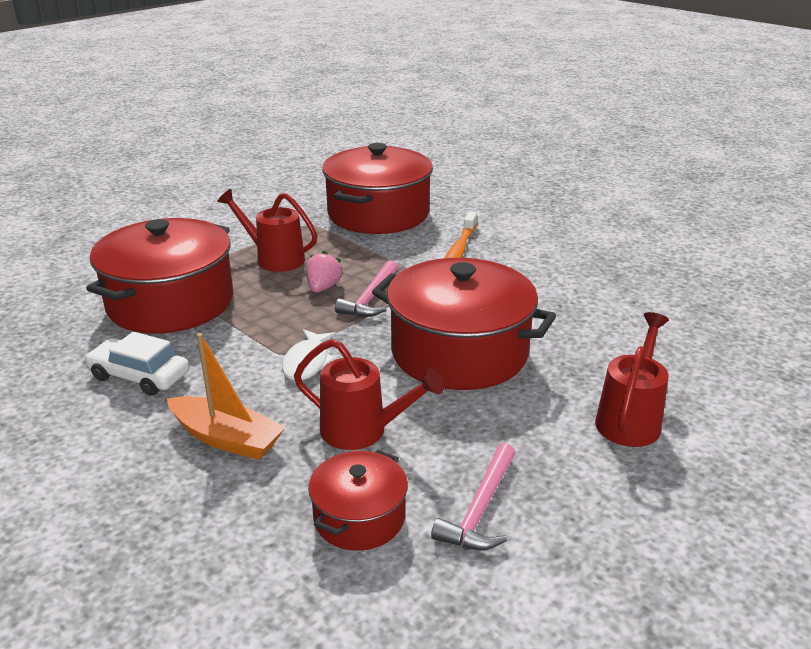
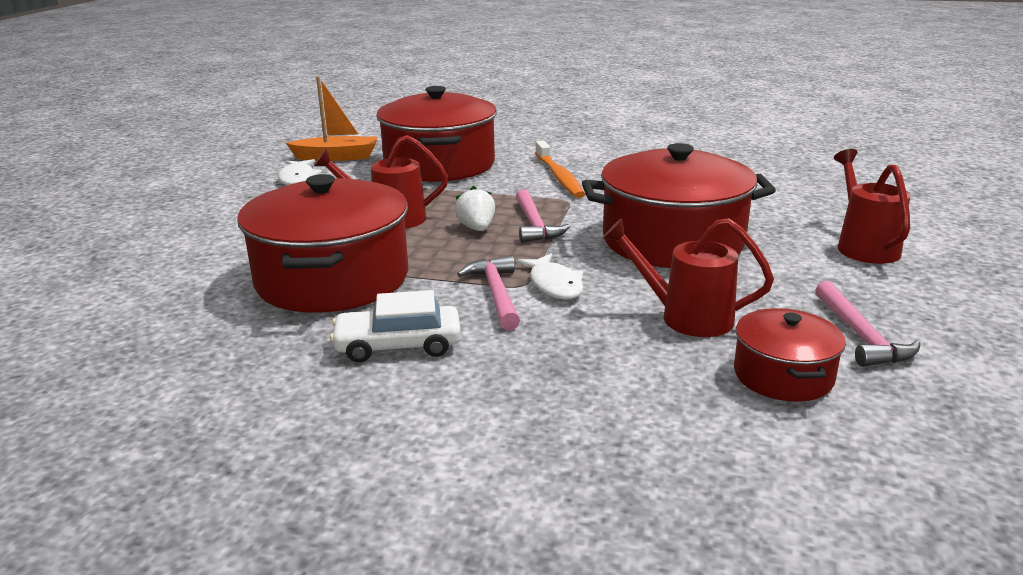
camera: 30 degrees left, 5 degrees down
(227, 438) = (573, 363): orange boat -> orange boat (337, 157)
(257, 355) = (496, 294): none -> pink hammer
(261, 200) = (298, 178): none -> white fish
(323, 288) = (476, 228): pink strawberry -> white strawberry
(363, 431) = (685, 317): red watering can -> red watering can turned 150 degrees counterclockwise

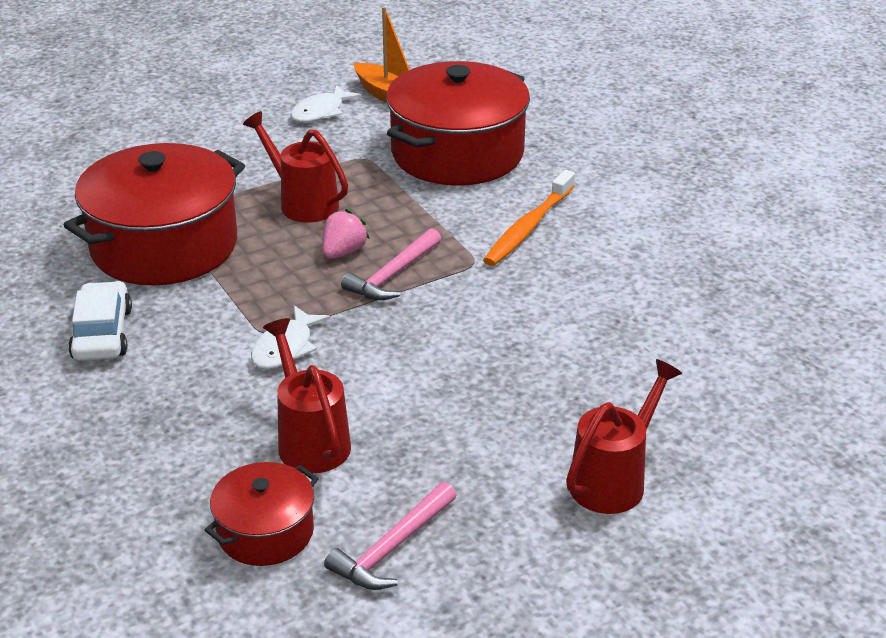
camera: 45 degrees right, 10 degrees up
(398, 345) = (102, 333): white car -> white car turned 45 degrees clockwise
(476, 228) = (343, 252): white strawberry -> pink strawberry
(496, 294) = (234, 329): pink hammer -> none
(672, 241) = (462, 363): red pot -> none

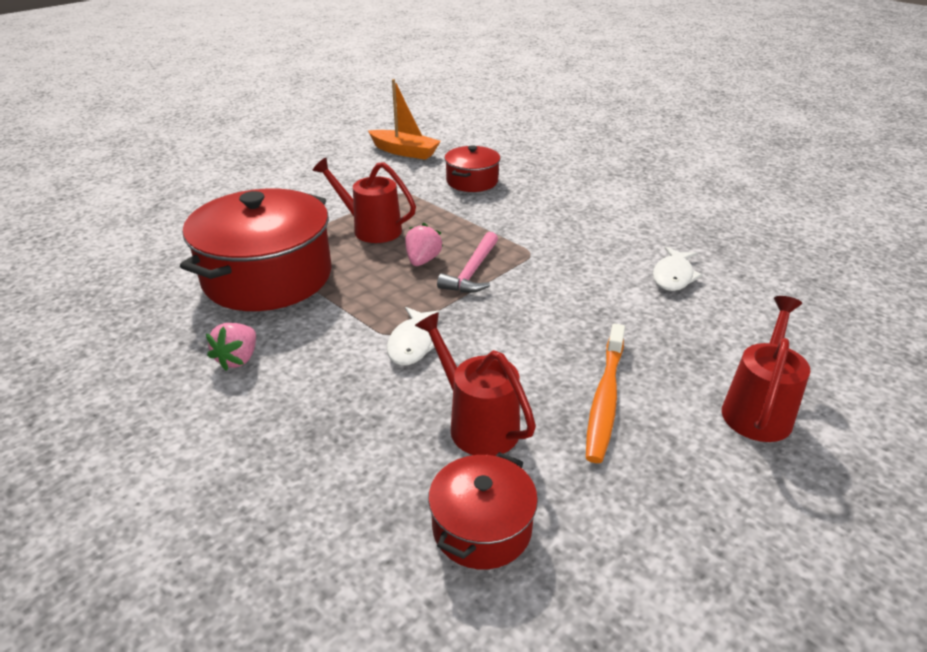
camera: 15 degrees left, 0 degrees up
(102, 333) = (238, 359): white car -> pink strawberry
(321, 112) = (354, 166): white fish -> white fish (673, 276)
(392, 548) = (612, 517): pink hammer -> none
(457, 153) = (472, 181): red pot -> red pot, size x0.51
(528, 227) = (555, 223): orange toothbrush -> orange toothbrush (605, 399)

